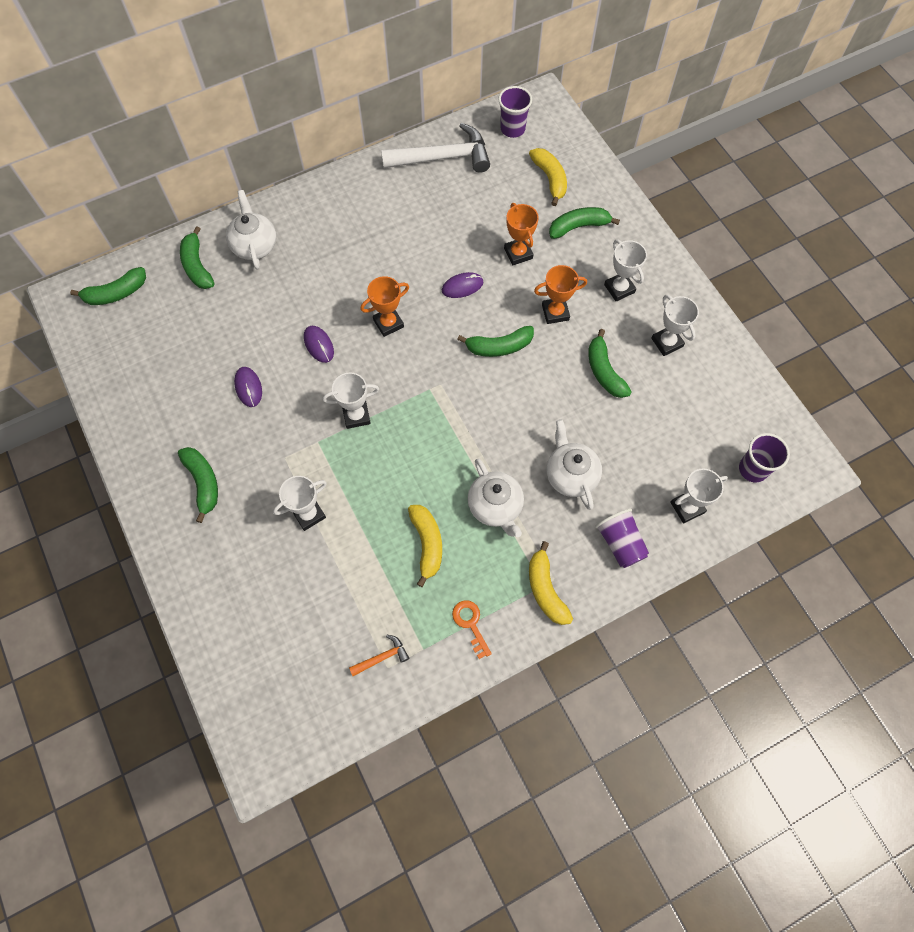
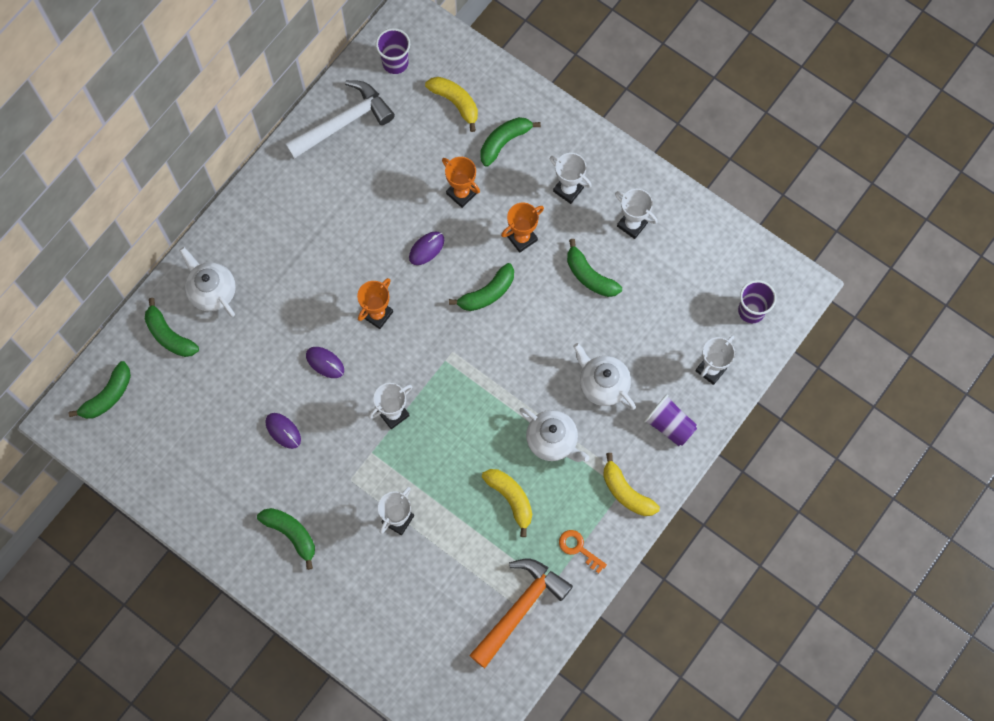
camera: 25 degrees left, 5 degrees up
(382, 657) = (520, 608): orange hammer -> orange hammer, size x2.30

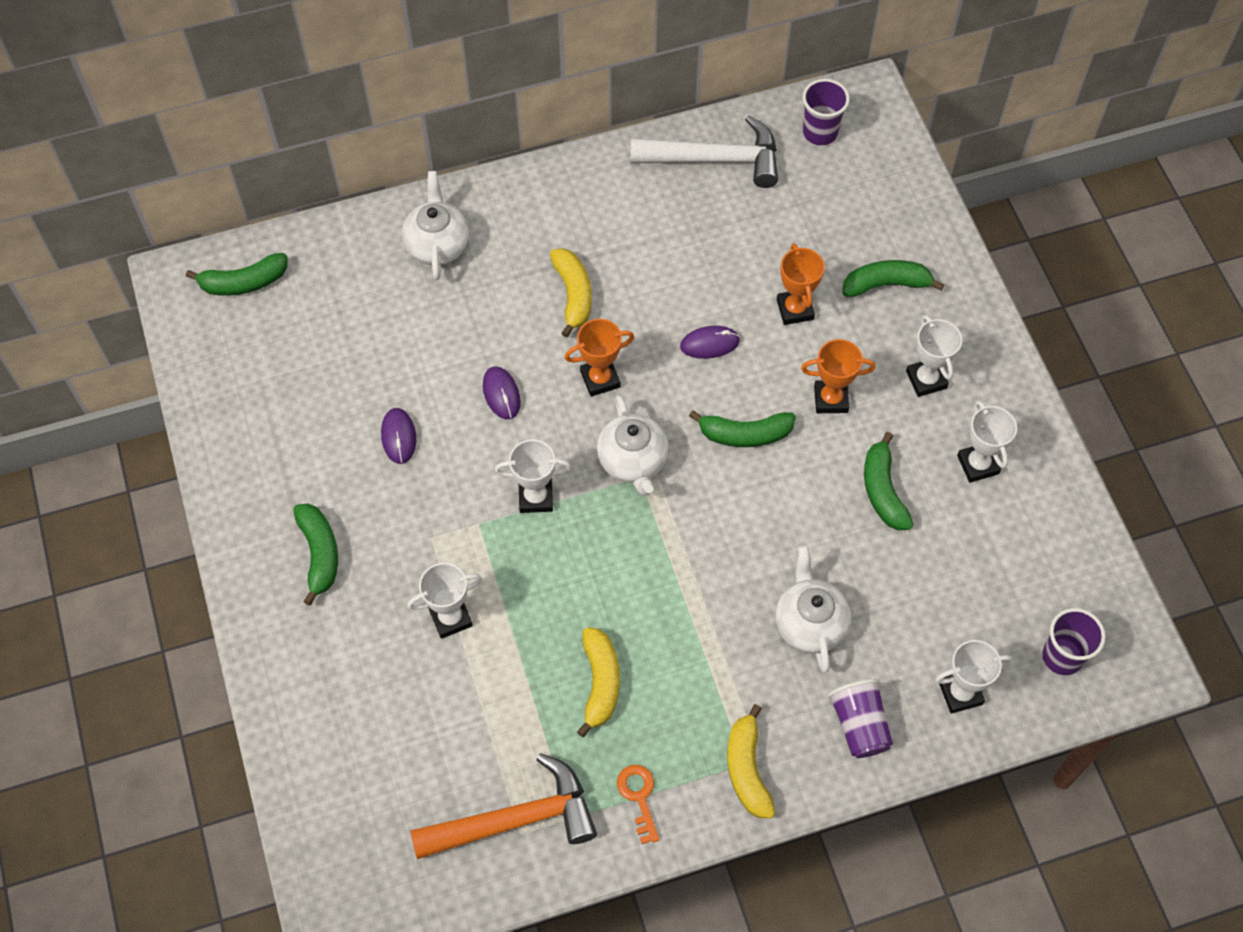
camera: 35 degrees right, 10 degrees down
(169, 335) = (356, 261): green banana -> none
(455, 103) = (859, 211): yellow banana -> yellow banana (573, 295)
(552, 440) = (700, 649): white teapot -> white teapot (633, 461)

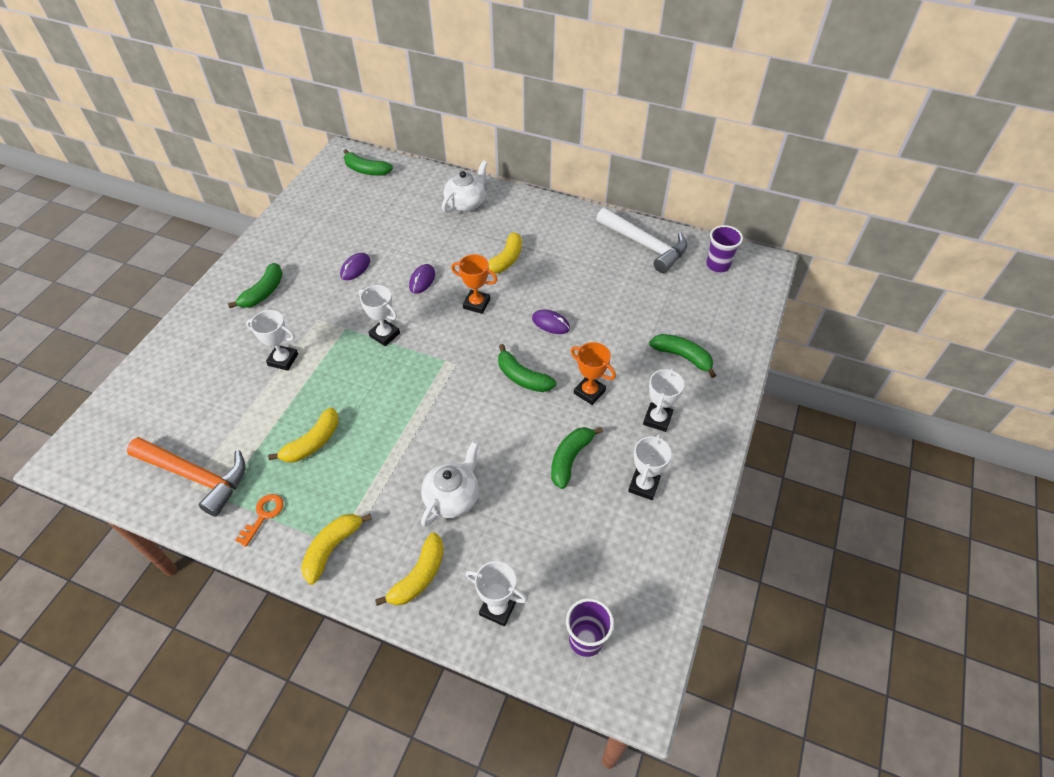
camera: 40 degrees right, 10 degrees down
(633, 461) = (450, 351): white teapot -> none
(795, 309) = (615, 336): orange trophy -> none
(859, 725) = (419, 576): purple cup -> yellow banana

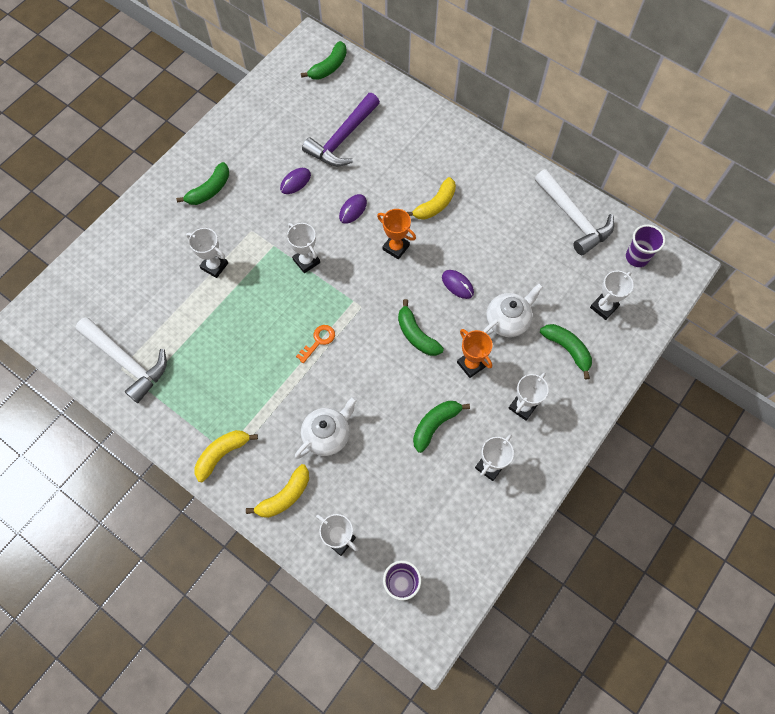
camera: 15 degrees right, 15 degrees up
(196, 476) = (127, 361): orange hammer -> white hammer
(263, 515) = (174, 411): orange key -> orange key (318, 341)
(312, 443) = (224, 354): yellow banana -> none
(366, 170) = (329, 67): green banana -> green banana turned 90 degrees counterclockwise
(395, 223) = (342, 138): none -> purple hammer
(466, 203) = (415, 129): white teapot -> white teapot (508, 320)
(703, 312) = (603, 307): none -> white trophy

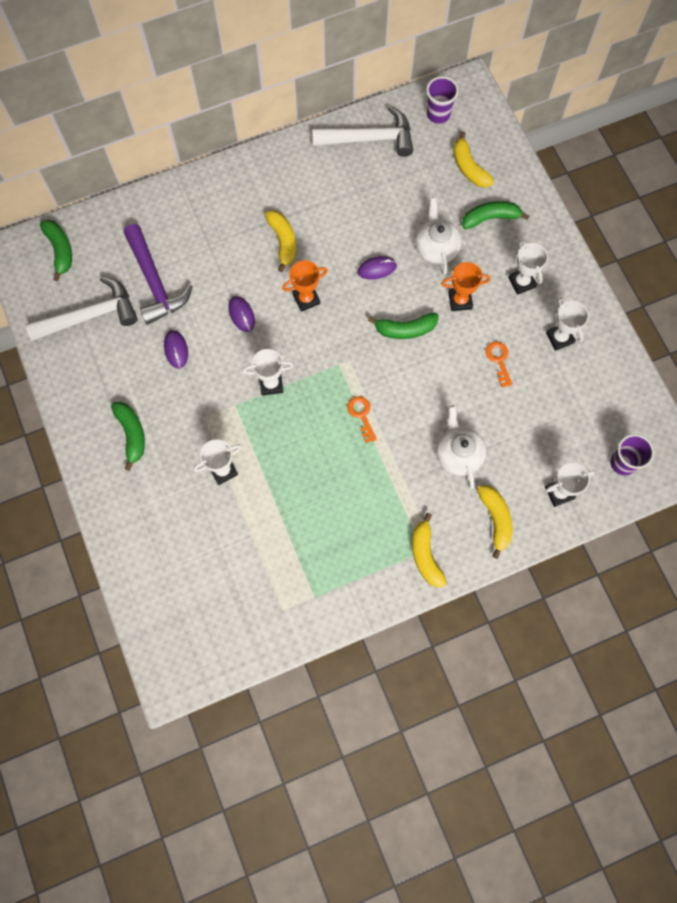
camera: 60 degrees left, 5 degrees up
(127, 361) = (278, 601): white hammer -> white hammer (90, 316)
(435, 425) = (499, 360): green banana -> orange key
(603, 307) = (468, 167): white trophy -> yellow banana

